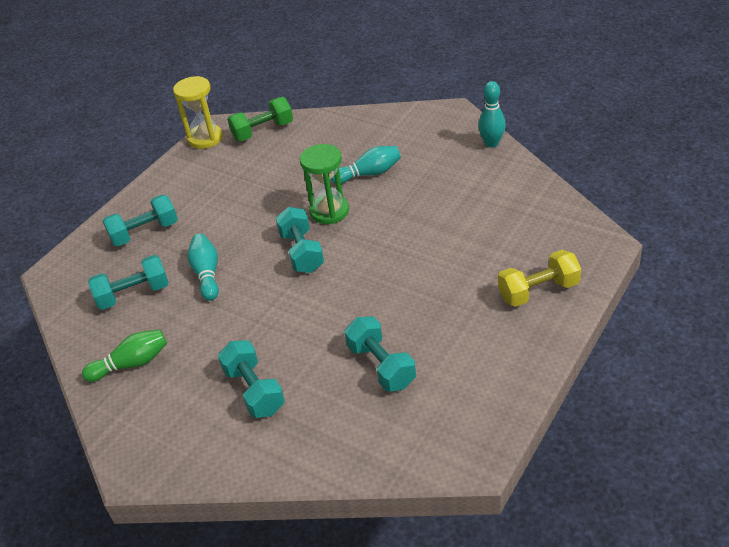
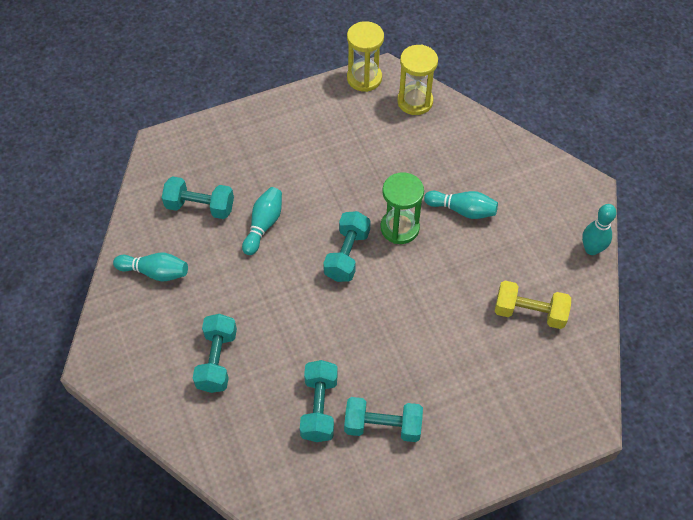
camera: 30 degrees right, 15 degrees up
(132, 364) = (155, 272): green bowling pin -> turquoise bowling pin
(144, 232) = (249, 149): turquoise dumbbell -> turquoise dumbbell (382, 426)
(263, 131) = (415, 101): green dumbbell -> yellow hourglass
(538, 291) = (493, 430): yellow dumbbell -> yellow dumbbell (529, 313)

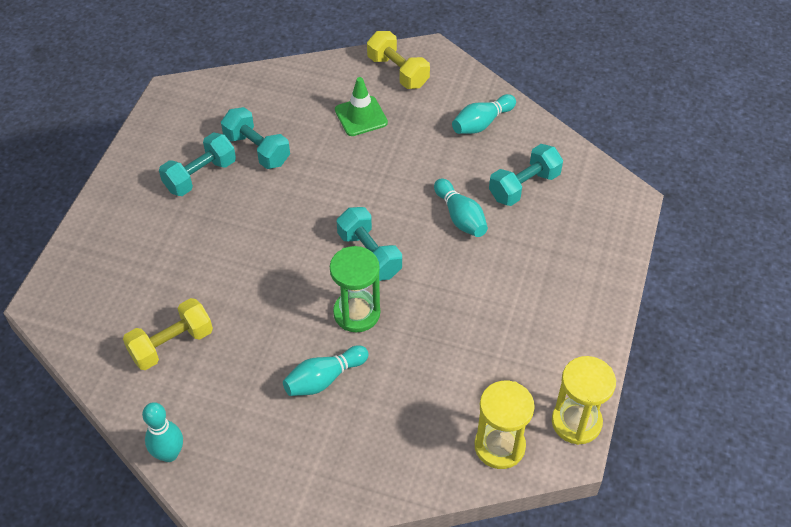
camera: 130 degrees right, 5 degrees down
(140, 372) = (398, 72): none -> yellow dumbbell
(217, 360) = (361, 116): turquoise dumbbell -> green traffic cone

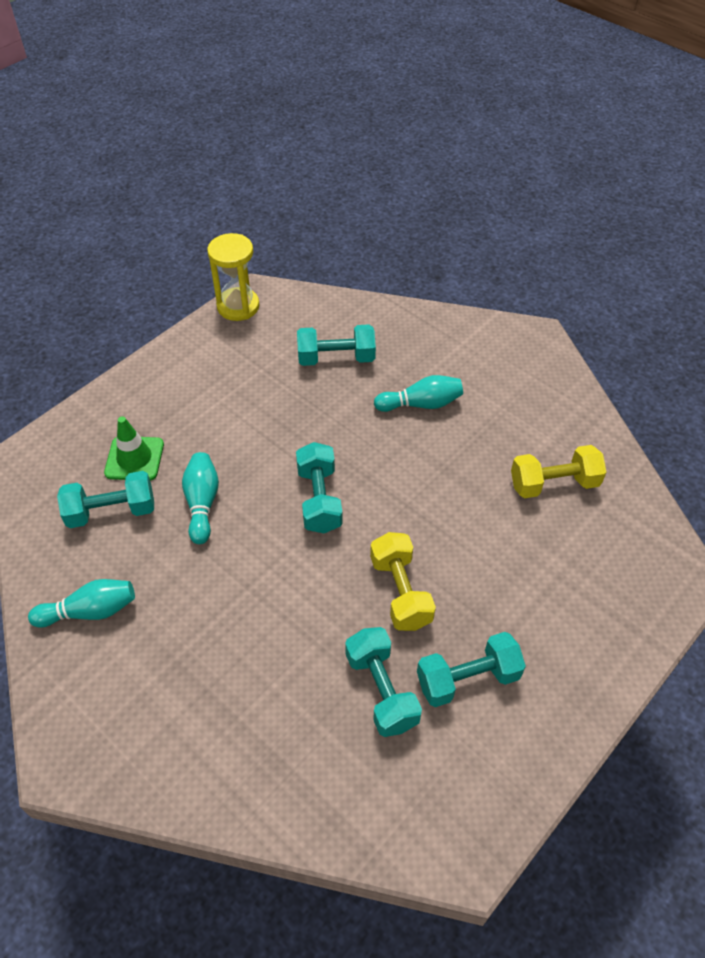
camera: 155 degrees left, 0 degrees up
(169, 454) = (577, 394): turquoise bowling pin -> none
(357, 313) = (363, 447): green hourglass -> none
(361, 116) = (224, 687): green traffic cone -> green traffic cone (134, 458)
(398, 72) = (130, 746): yellow dumbbell -> yellow dumbbell (401, 592)
(434, 398) = (336, 358): none -> turquoise dumbbell
(499, 446) = (307, 312): yellow hourglass -> none

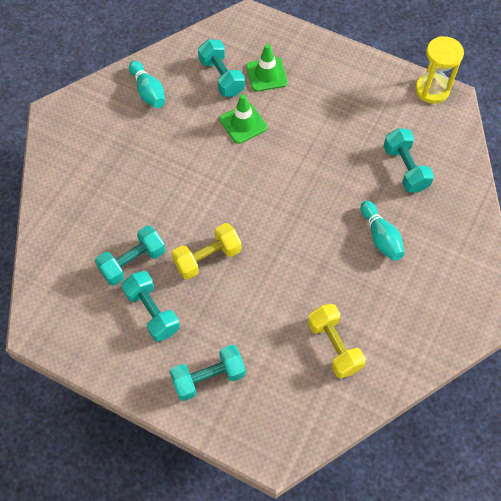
camera: 75 degrees right, 10 degrees up
(202, 503) = (243, 123): turquoise bowling pin -> green traffic cone
(319, 499) = (268, 191): turquoise dumbbell -> turquoise dumbbell (208, 378)

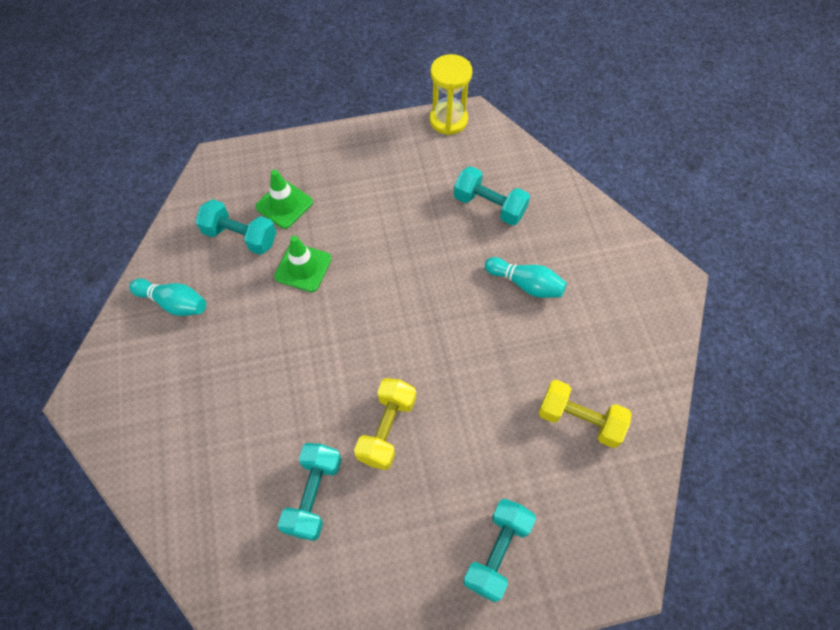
camera: 40 degrees left, 0 degrees up
(152, 312) = (381, 531): turquoise dumbbell -> none

